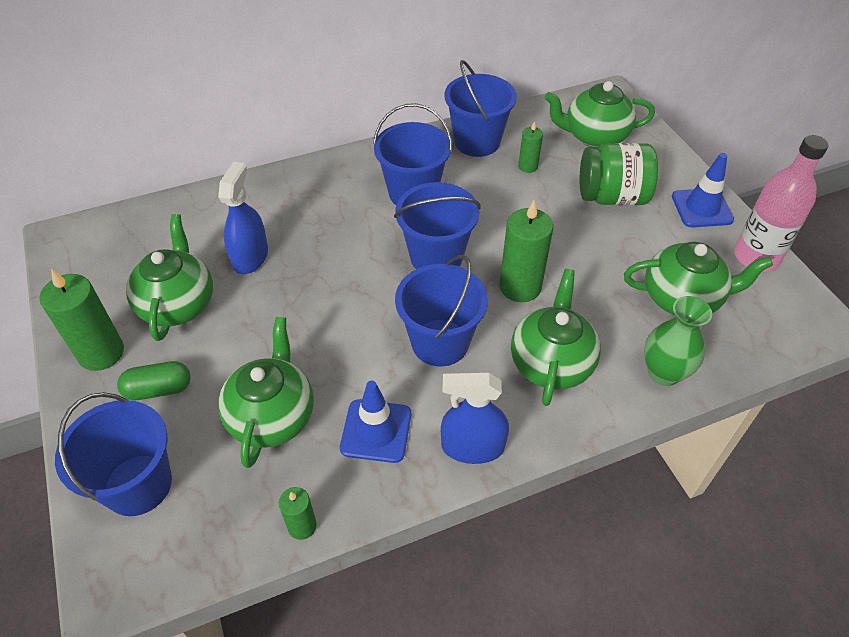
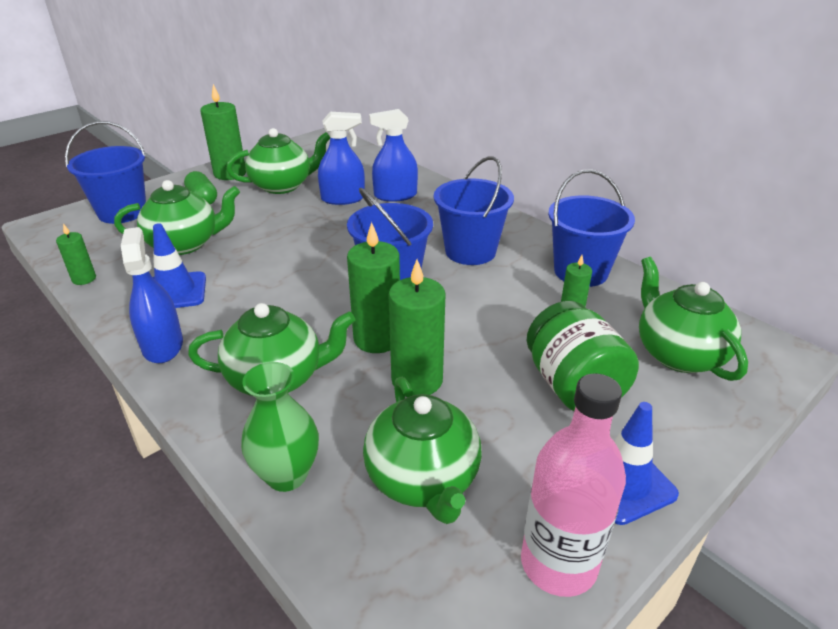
camera: 70 degrees right, 15 degrees down
(271, 214) = (395, 195): none -> blue spray bottle
(440, 342) = (282, 304): blue bucket -> none
(580, 275) = (417, 380): none -> green candle

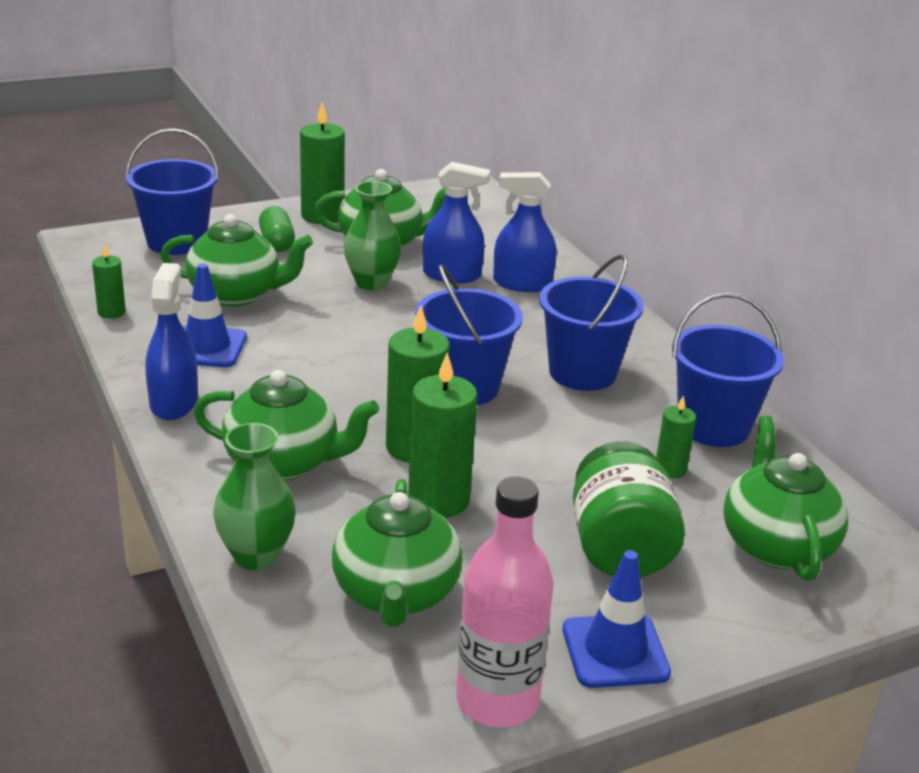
camera: 15 degrees right, 5 degrees down
(287, 215) = (371, 283): none -> green vase

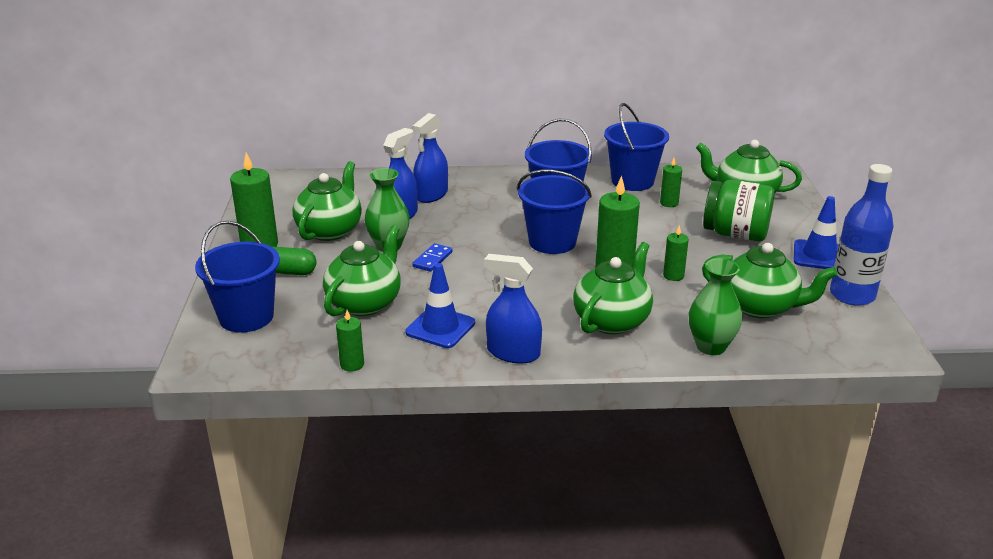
camera: 65 degrees left, 0 degrees up
(358, 314) = (432, 259): none -> blue domino
(438, 500) = (673, 275): green candle -> green candle, size x0.54
(497, 700) = (852, 295): pink bottle -> blue bottle

